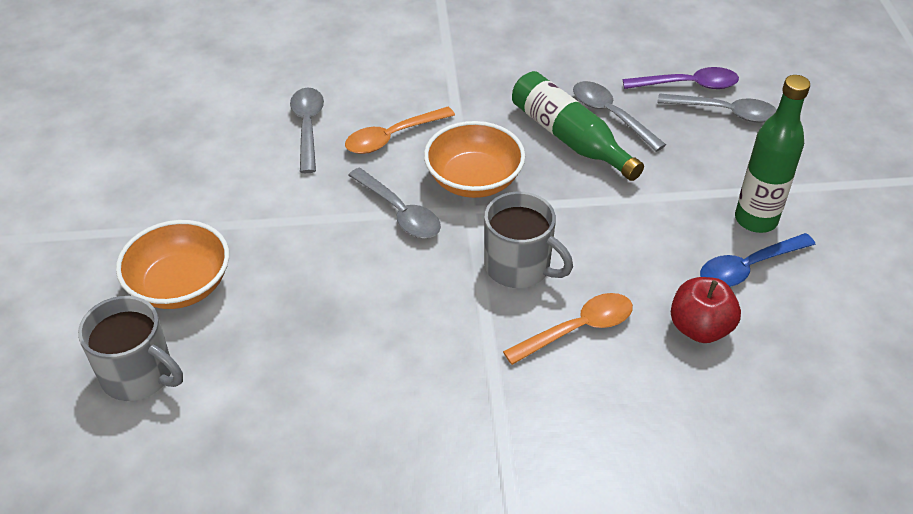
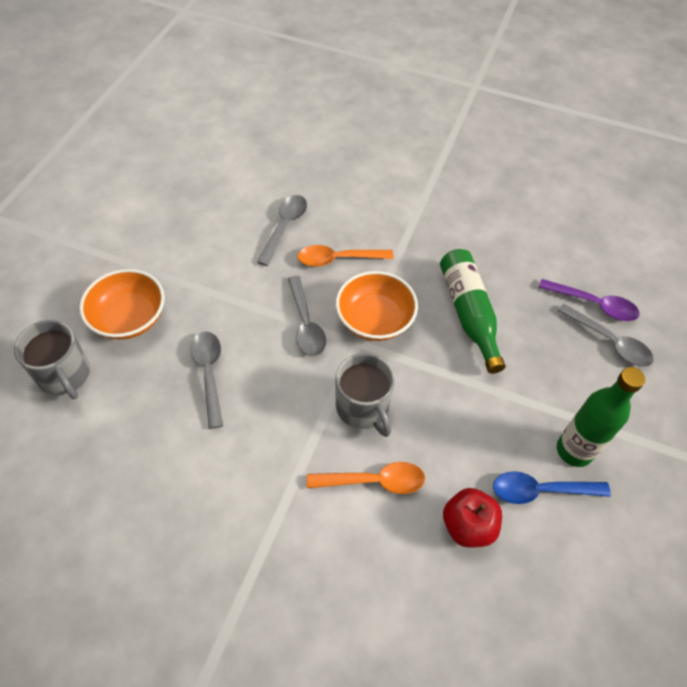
camera: 25 degrees right, 10 degrees up
(611, 115) = (513, 306): grey spoon -> grey spoon (209, 374)

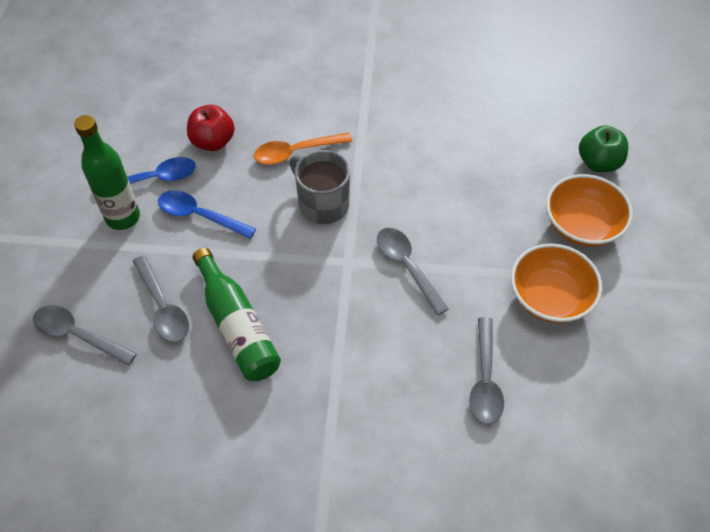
camera: 165 degrees right, 0 degrees up
(65, 375) = (598, 163): grey mug -> green apple
(209, 374) = (474, 196): grey spoon -> grey spoon (163, 307)
(338, 259) = (403, 353): orange spoon -> none
(375, 320) = (337, 290): orange bowl -> orange bowl (550, 297)
(492, 429) = (200, 216): none -> blue spoon
(593, 304) = (92, 378): purple spoon -> none

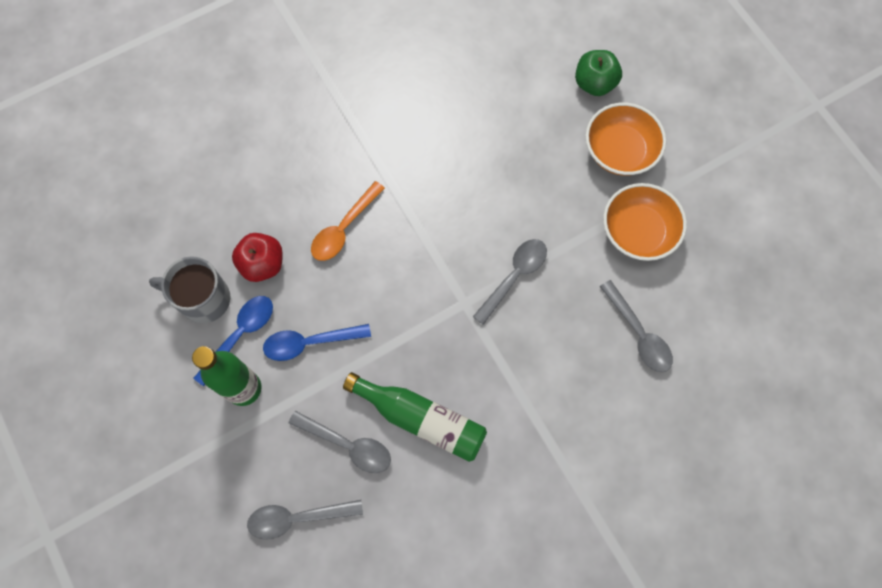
camera: 35 degrees left, 15 degrees up
(322, 204) = (404, 263): grey mug -> grey mug (203, 299)
(407, 267) = (514, 276): grey spoon -> grey spoon turned 105 degrees clockwise

